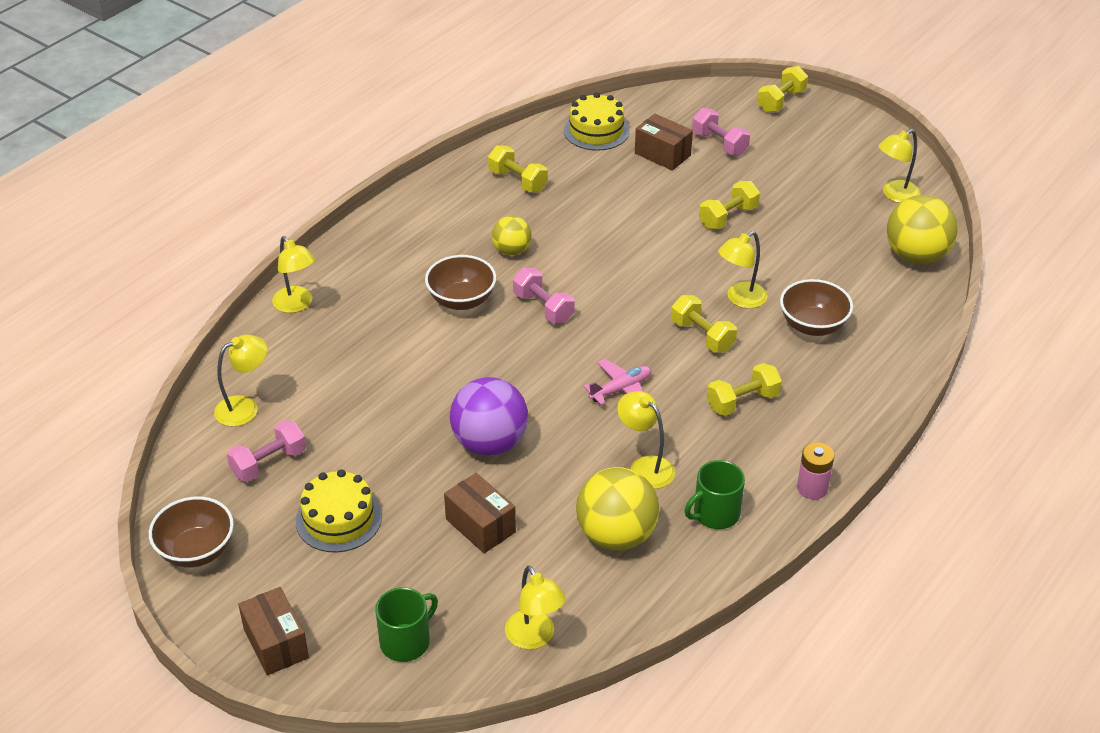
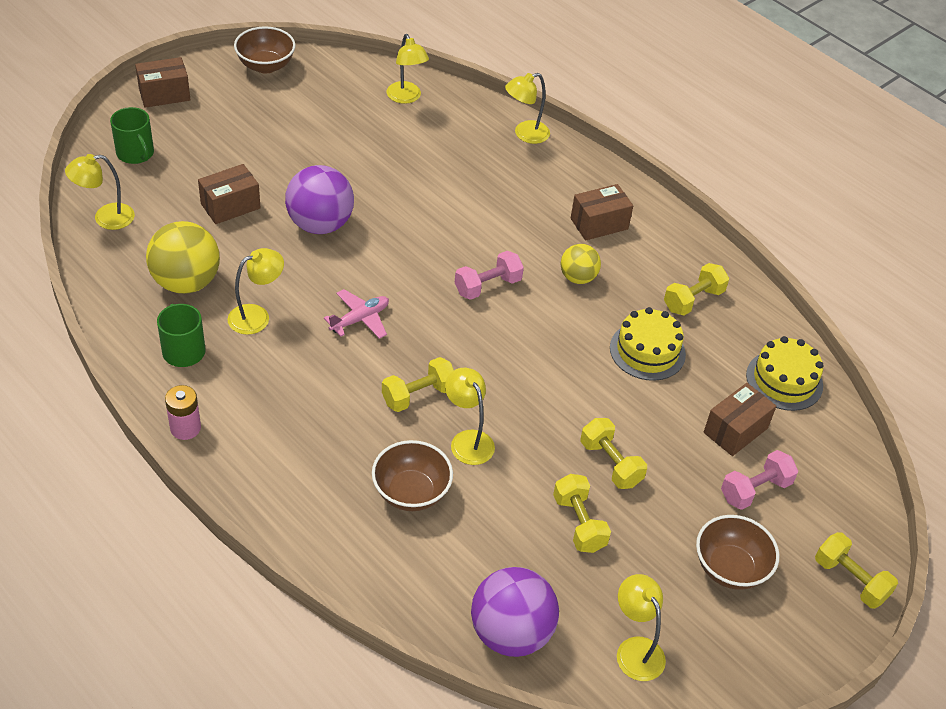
camera: 95 degrees right, 5 degrees up
(268, 463) = (341, 104): pink dumbbell -> none
(338, 519) = (269, 133): yellow cake -> yellow cake (647, 351)
(430, 242) = (599, 224): none -> brown box
(461, 300) = (510, 233): brown bowl -> brown bowl (730, 568)
(621, 389) = (360, 319): pink plane -> pink plane turned 105 degrees counterclockwise
(742, 401) = (316, 404): yellow dumbbell -> yellow dumbbell (579, 523)
(916, 256) = (511, 633): yellow ball -> purple ball

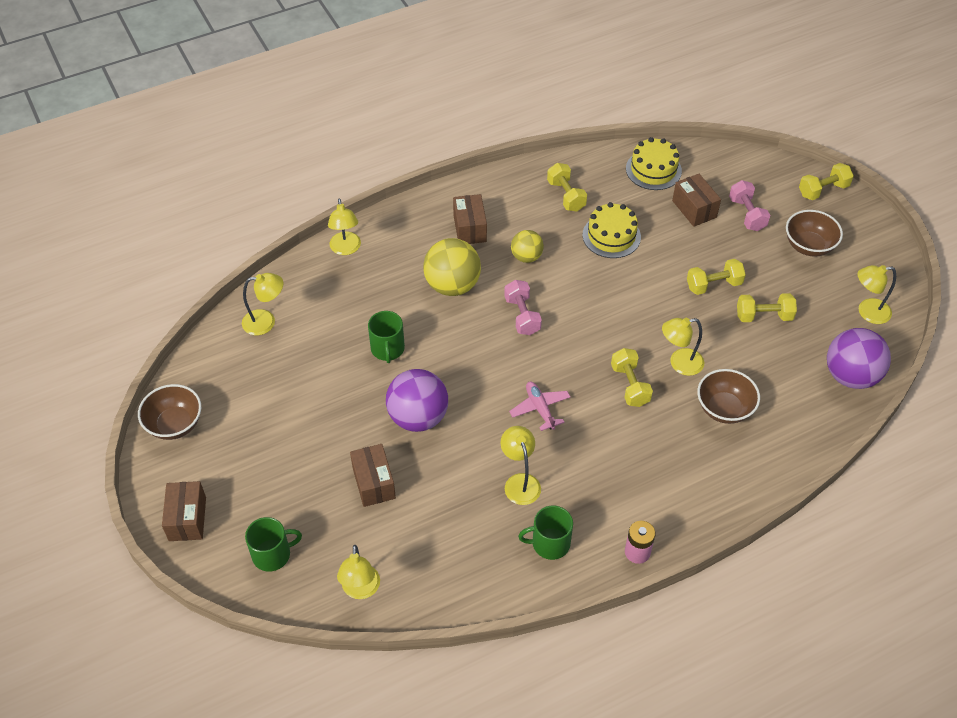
camera: 70 degrees left, 5 degrees up
(186, 282) = (465, 531): yellow ball -> yellow ball (452, 285)
(402, 187) = (387, 349): none -> green mug

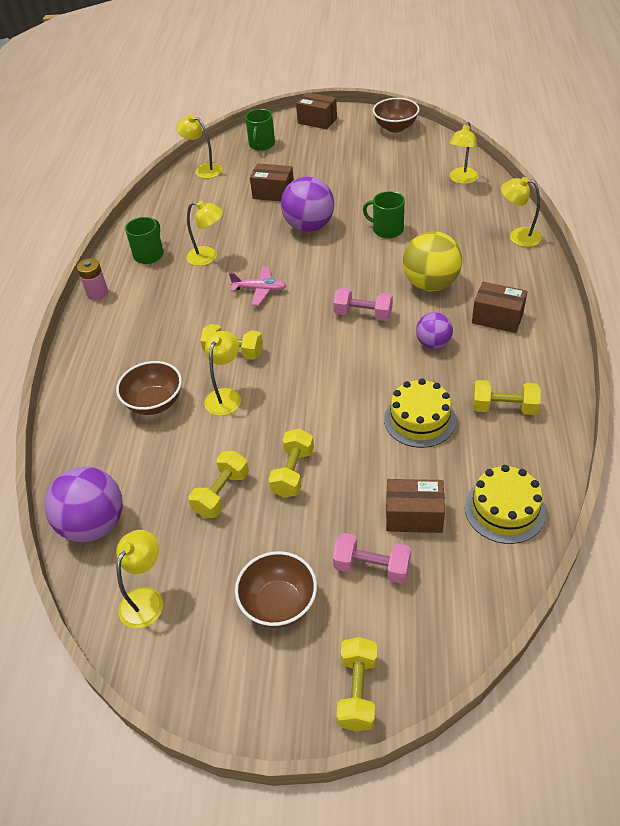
camera: 125 degrees right, 5 degrees down
(526, 257) = (433, 343): yellow ball -> purple ball

